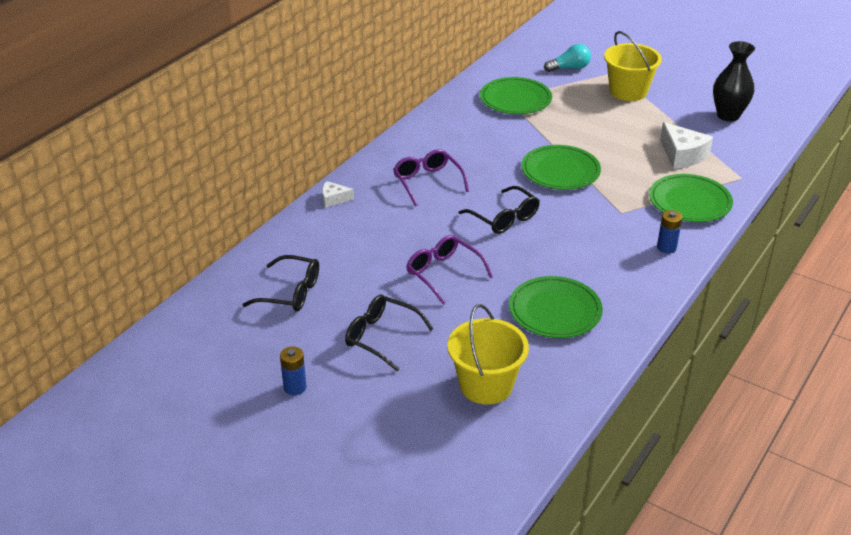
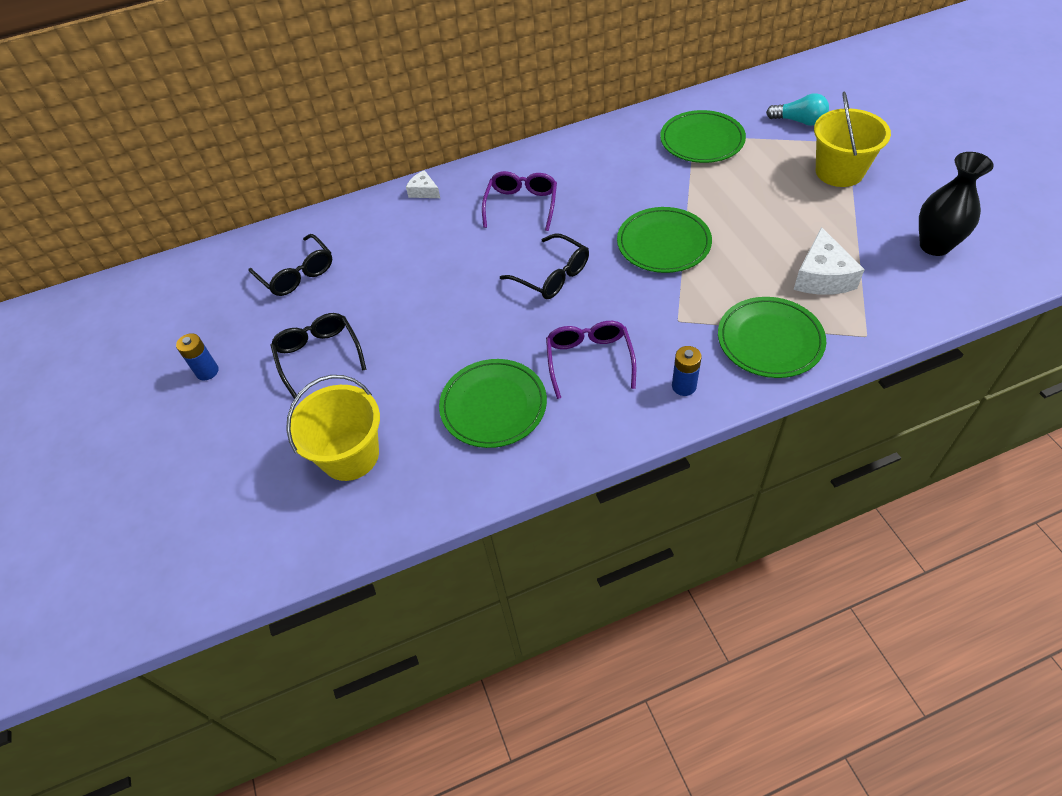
camera: 40 degrees right, 15 degrees up
(443, 273) = (436, 313): purple glasses -> purple glasses (589, 360)
(504, 218) = (552, 275): black glasses -> black glasses turned 45 degrees counterclockwise

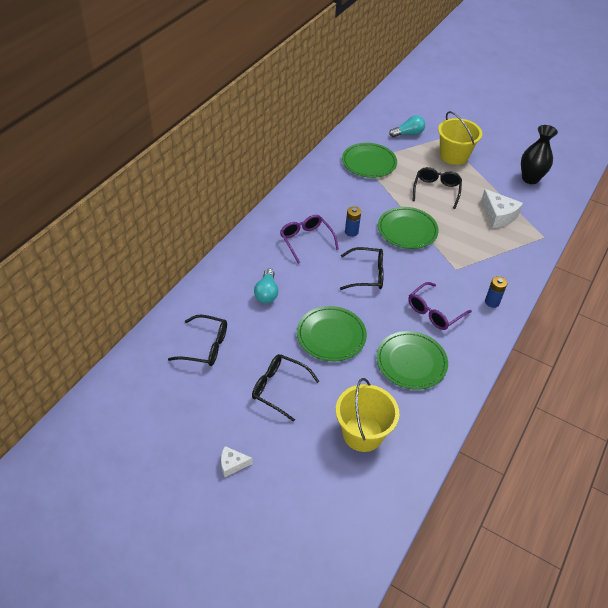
camera: 45 degrees left, 5 degrees down
(207, 371) = (214, 438): blue battery -> blue battery (351, 232)
(416, 245) = (266, 293): none -> turquoise light bulb
(424, 191) = (234, 257): white cheese -> white cheese (232, 464)
(589, 360) = (434, 312): purple glasses -> purple glasses turned 90 degrees counterclockwise
(761, 208) = (436, 190): none -> black glasses
(770, 340) = (506, 259): green plate -> green plate (331, 335)

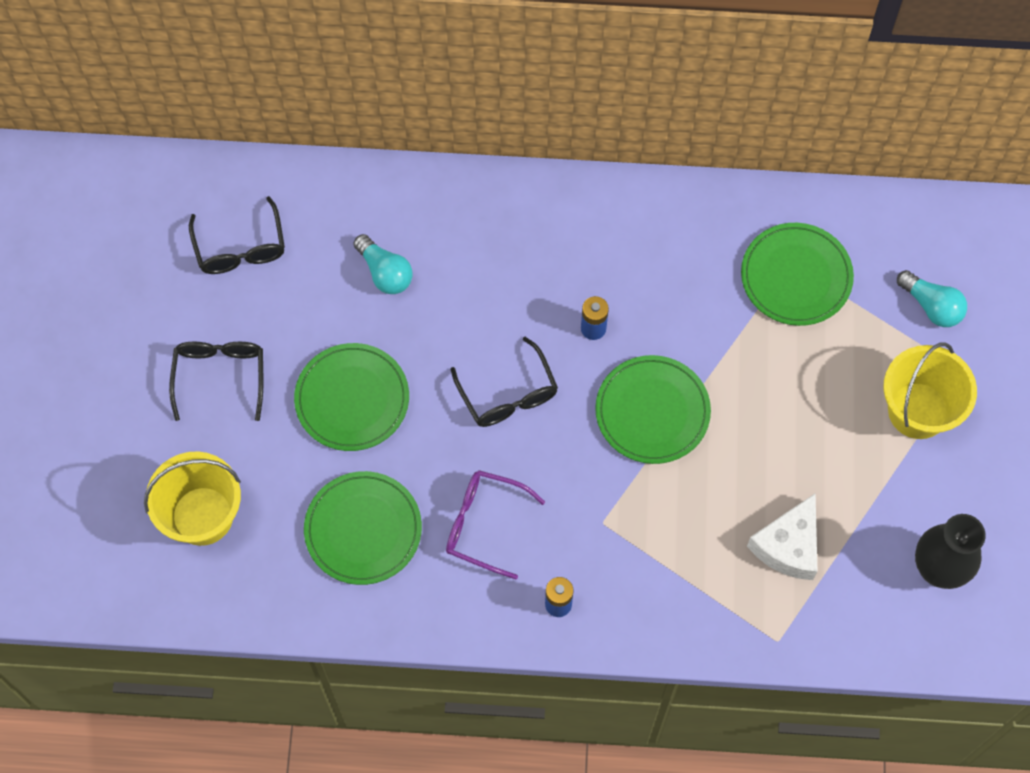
camera: 65 degrees right, 20 degrees up
(232, 464) = (76, 381): white cheese -> none
(266, 293) = (385, 272): turquoise light bulb -> turquoise light bulb turned 105 degrees counterclockwise
(306, 241) = (530, 272): purple glasses -> none
(436, 190) = (791, 418): black glasses -> none

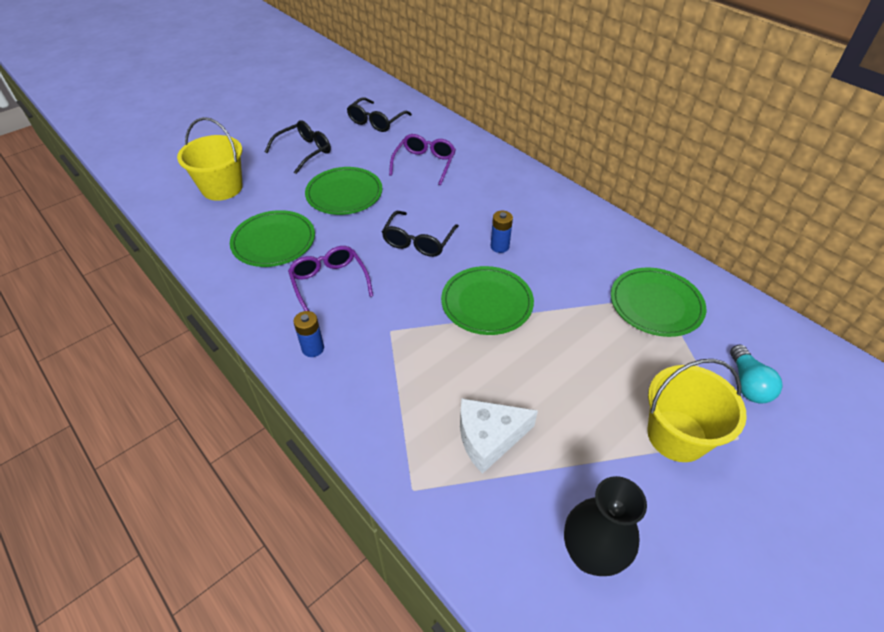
camera: 45 degrees right, 20 degrees down
(385, 272) = (424, 164): turquoise light bulb -> purple glasses

